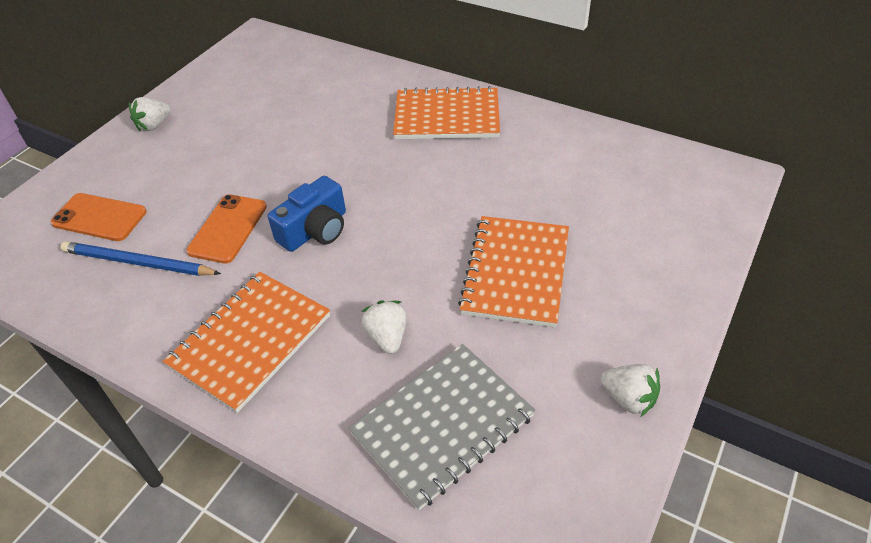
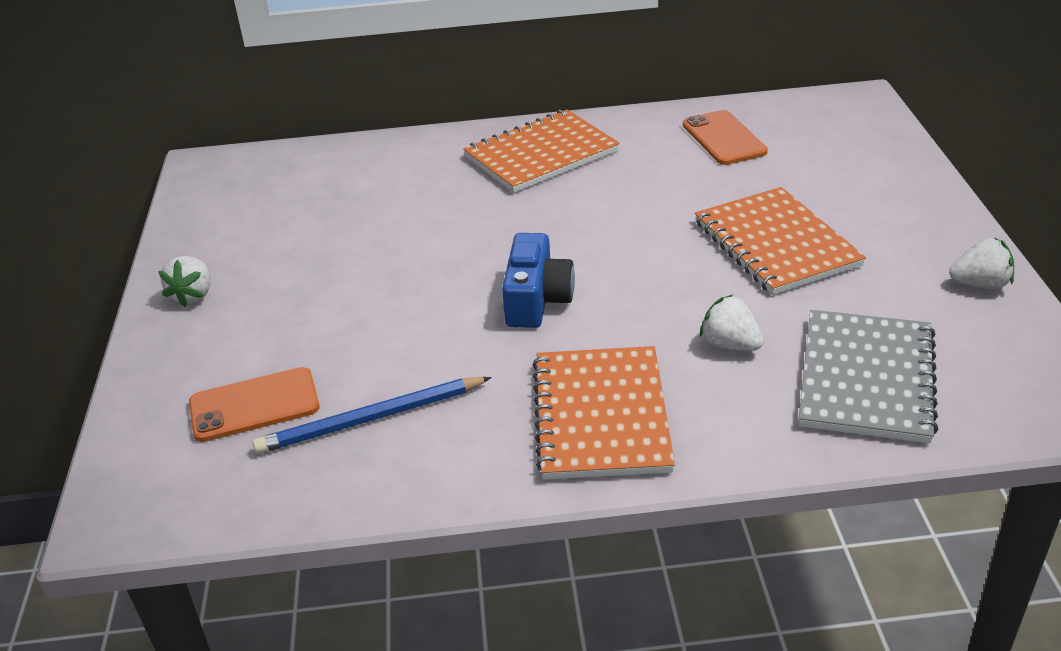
camera: 35 degrees left, 10 degrees down
(228, 229) = (436, 342): orange phone -> orange phone (724, 138)

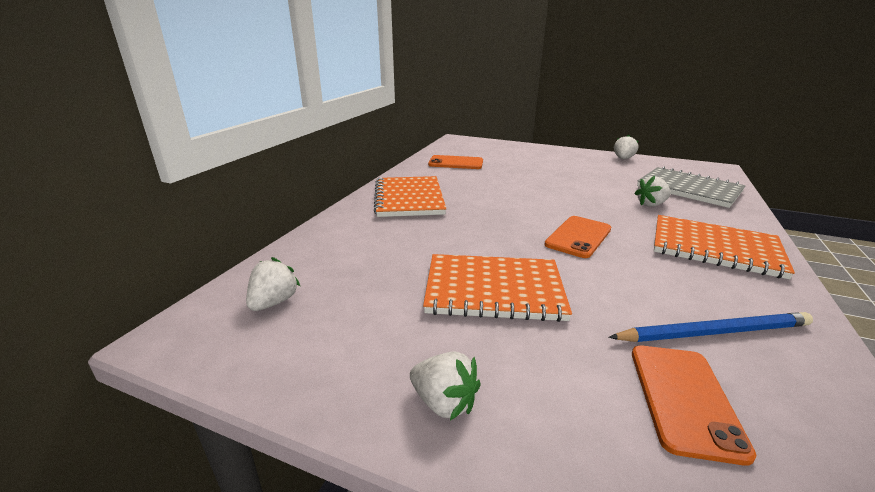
camera: 65 degrees left, 10 degrees down
(266, 179) = (274, 302): none -> white strawberry
(370, 419) = (714, 332): blue pencil -> blue pencil turned 105 degrees counterclockwise
(537, 300) = (578, 237): blue camera -> orange phone
(776, 244) = (565, 177): orange notebook -> orange notebook (494, 289)

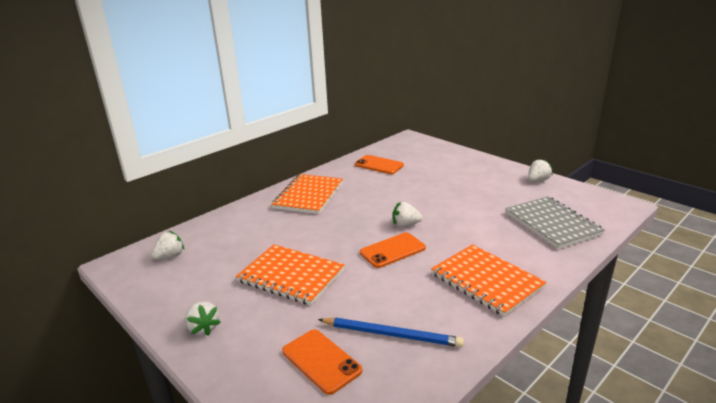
camera: 25 degrees right, 0 degrees up
(651, 204) = (492, 233): white strawberry -> white strawberry (405, 225)
(684, 399) = (321, 361): orange phone -> orange phone turned 75 degrees counterclockwise

